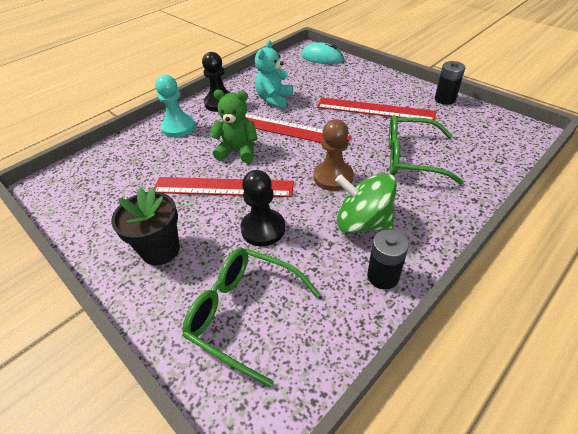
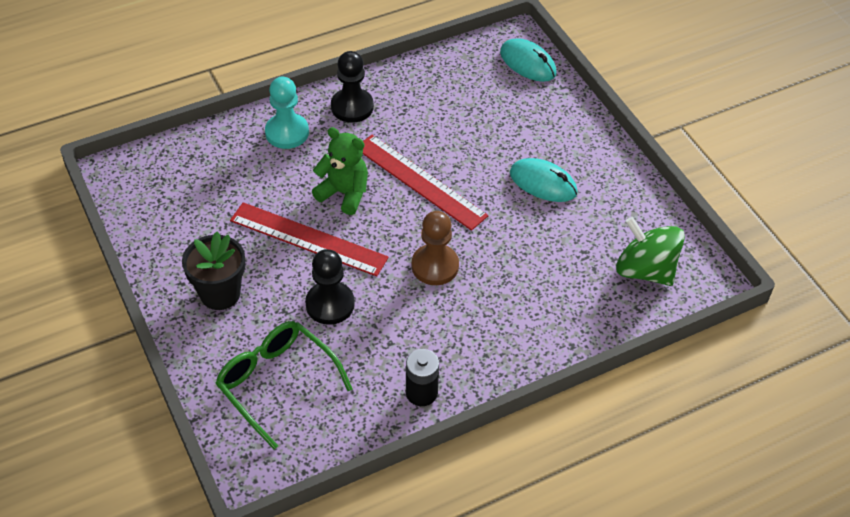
camera: 15 degrees right, 5 degrees up
(274, 99) = (423, 123): turquoise teddy bear -> none
(362, 222) = (435, 331): green spinning top -> green spinning top (645, 270)
(375, 109) = (543, 183): red ruler -> turquoise mouse
(412, 158) = (540, 270): green glasses -> none
(444, 99) = (644, 196): black battery -> none

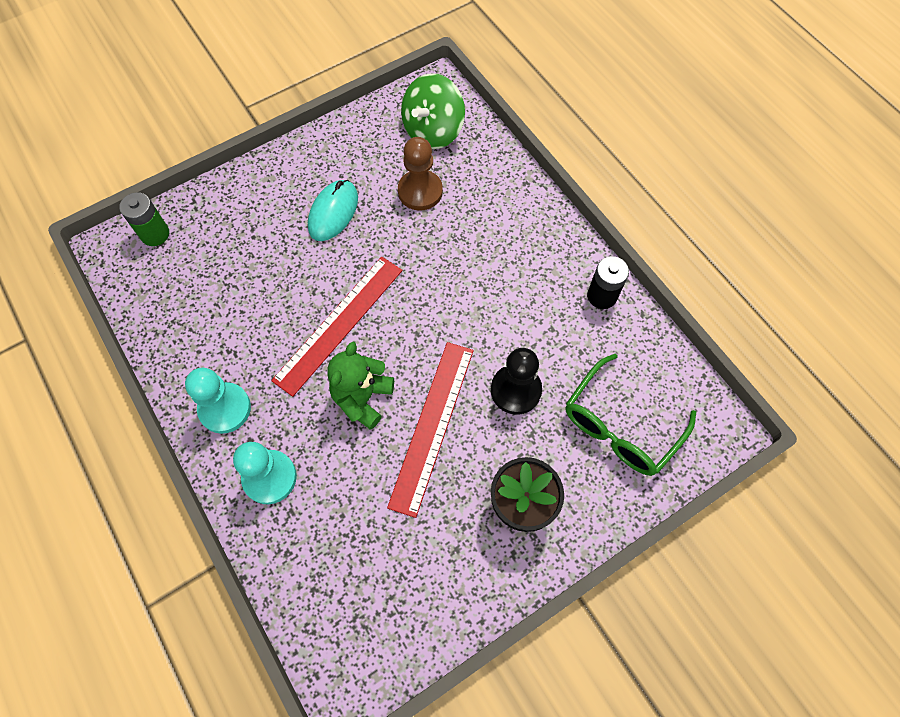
camera: 95 degrees left, 15 degrees up
(352, 107) = (225, 409): black pawn -> turquoise pawn
(435, 266) = (452, 299): brown pawn -> brown pawn (420, 191)
(527, 63) = (155, 234): turquoise mouse -> green battery

